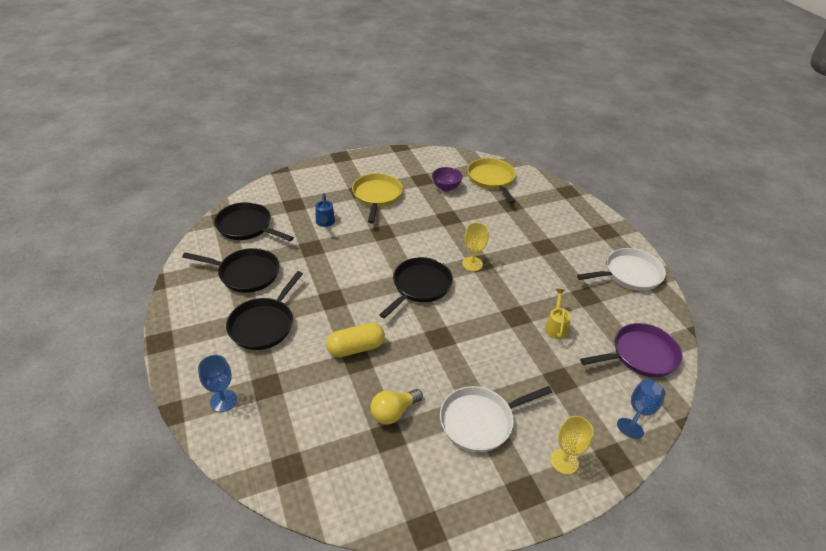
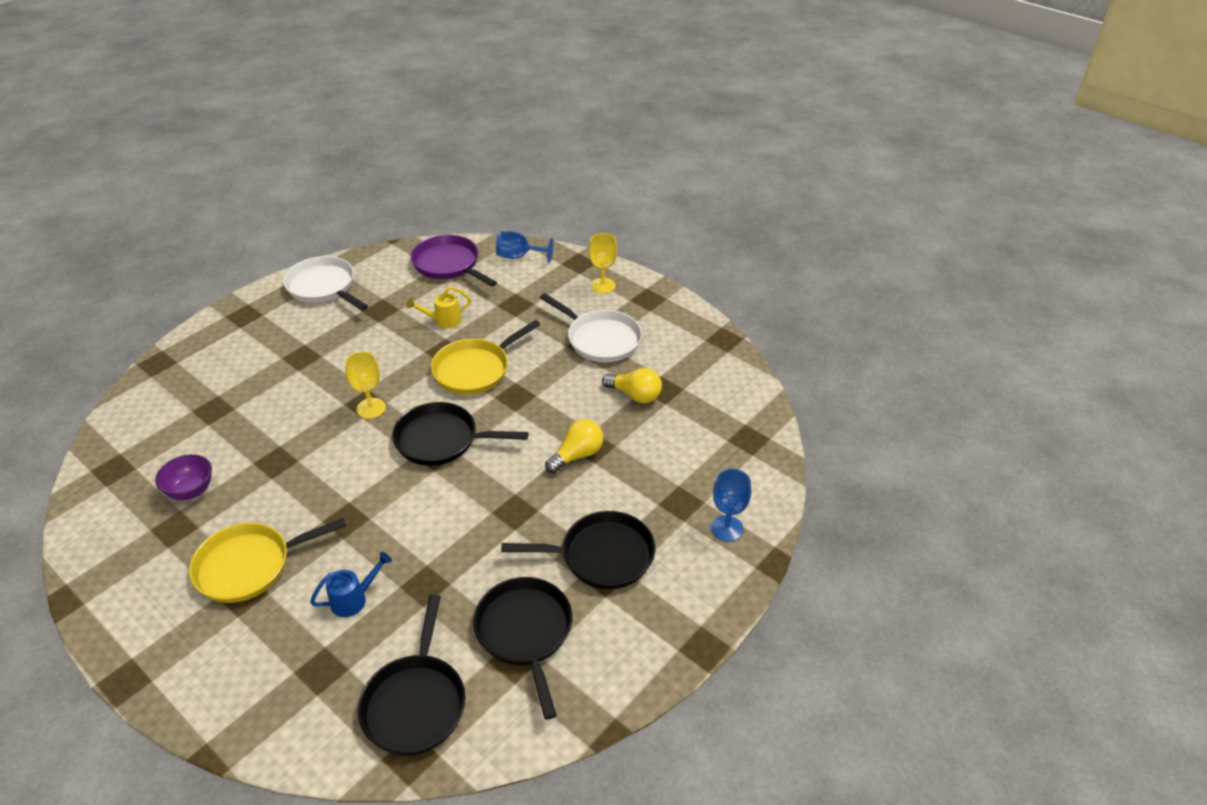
camera: 115 degrees left, 0 degrees up
(356, 348) = (577, 455): yellow capsule -> yellow light bulb
(491, 179) = (148, 446): yellow pan -> yellow pan (475, 369)

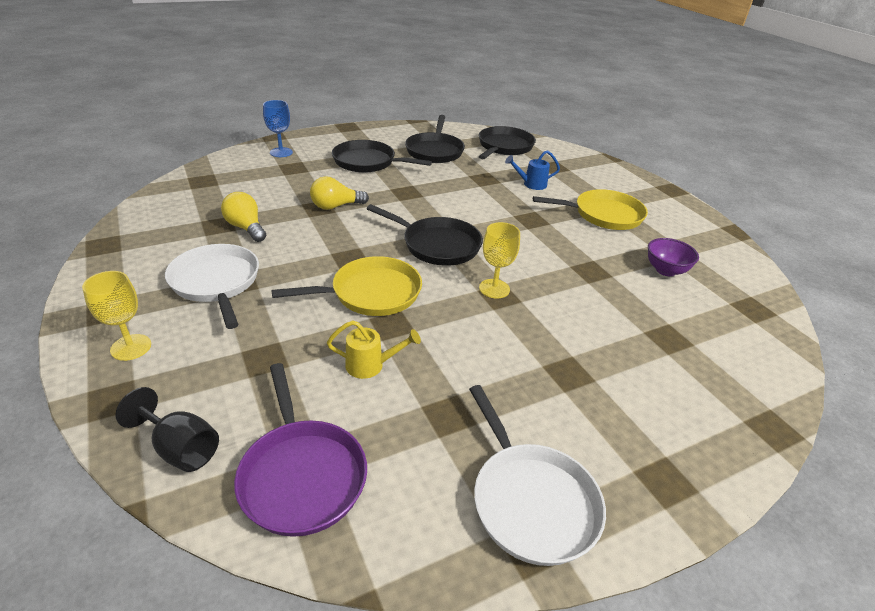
camera: 160 degrees left, 5 degrees down
(519, 256) = (180, 448): blue goblet -> black goblet

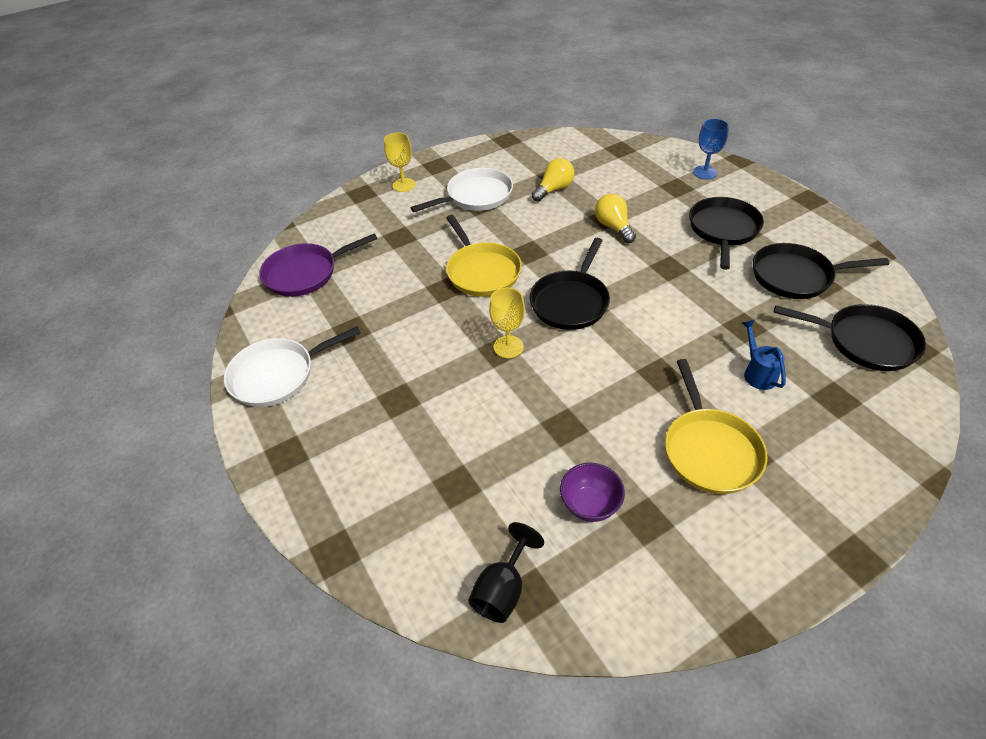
camera: 90 degrees right, 10 degrees up
(180, 448) = (326, 226): black goblet -> black goblet (503, 589)
(371, 365) = (397, 285): yellow watering can -> none

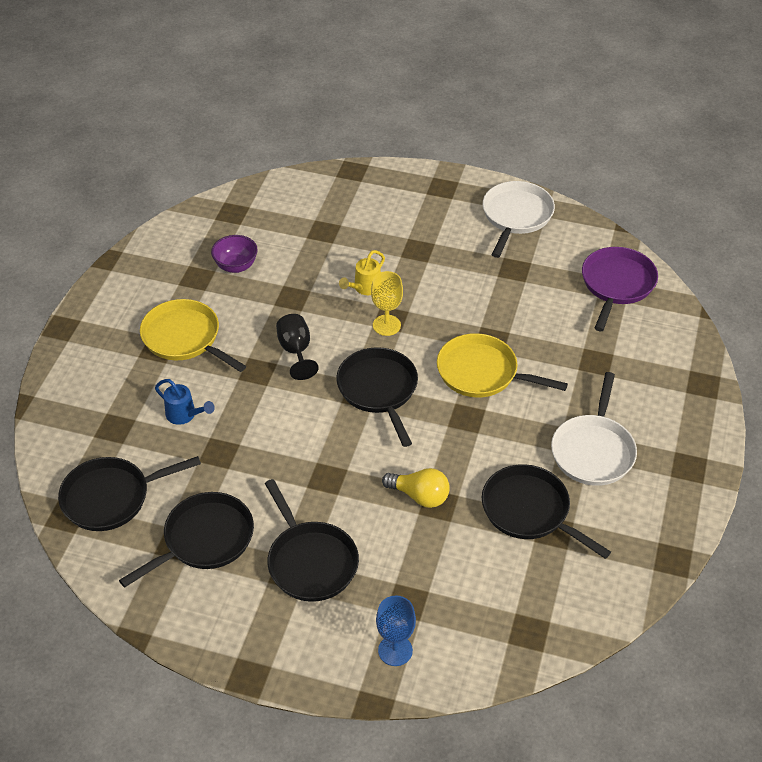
camera: 135 degrees right, 0 degrees up
(404, 185) = (680, 419): yellow goblet -> none
(488, 392) = (364, 288): none -> yellow watering can
(503, 589) = (248, 206): black goblet -> black goblet (296, 351)
(554, 189) = (529, 511): yellow light bulb -> black pan

